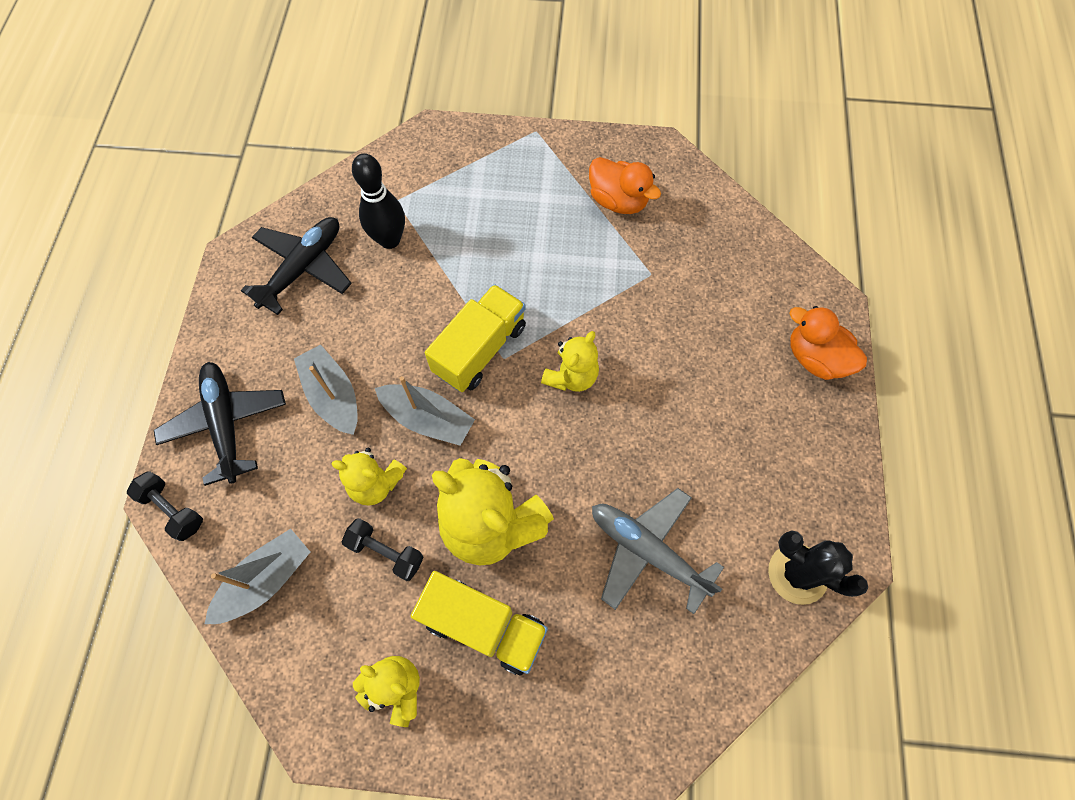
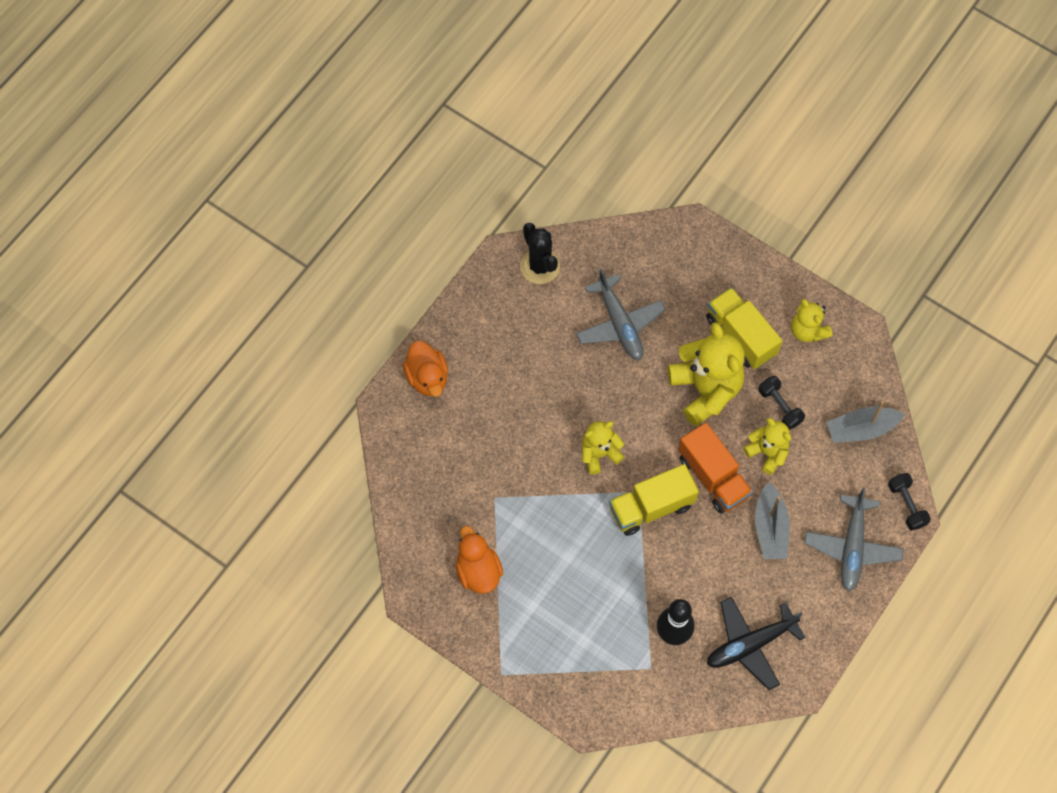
camera: 150 degrees left, 0 degrees up
(226, 423) = (852, 547): black plane -> grey plane
(428, 419) = (713, 476): grey boat -> orange truck

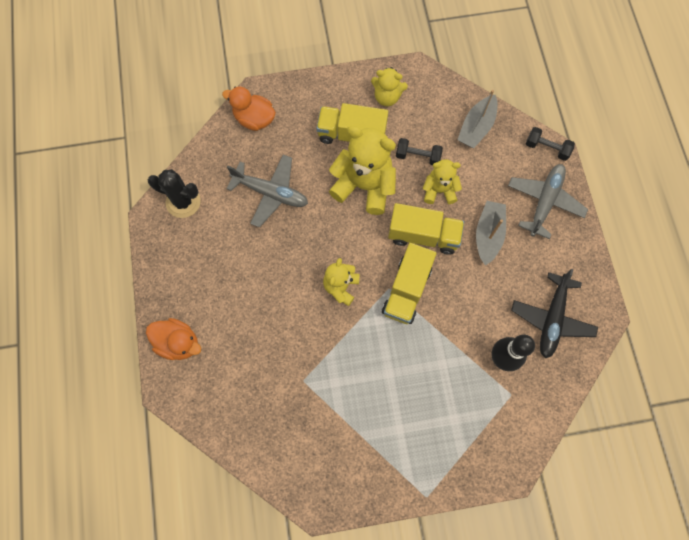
camera: 45 degrees left, 5 degrees up
(478, 571) = (341, 441): orange duck -> orange duck (254, 119)
(713, 476) = (423, 235): orange truck -> yellow truck
(770, 528) = (488, 235): grey boat -> grey boat turned 120 degrees counterclockwise
(852, 547) = (544, 202): grey plane -> grey plane turned 120 degrees counterclockwise

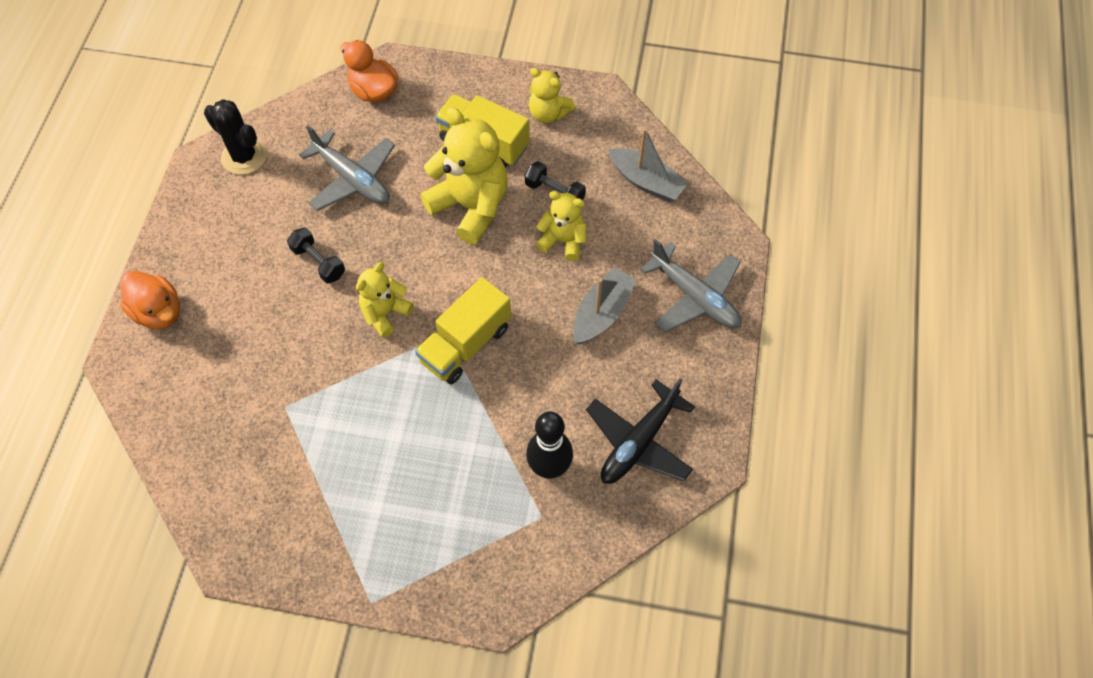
camera: 20 degrees right, 10 degrees down
(423, 235) = (517, 287): yellow truck -> none
(476, 127) = (646, 182): grey boat -> grey boat turned 105 degrees counterclockwise
(544, 202) = (695, 297): grey plane -> grey plane turned 90 degrees clockwise
(546, 148) = (728, 234): black dumbbell -> black dumbbell (318, 262)

